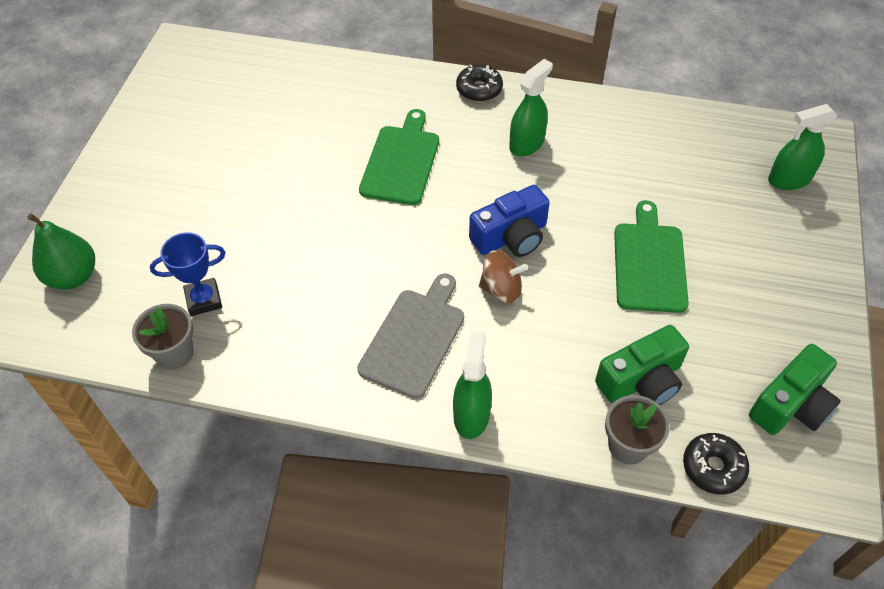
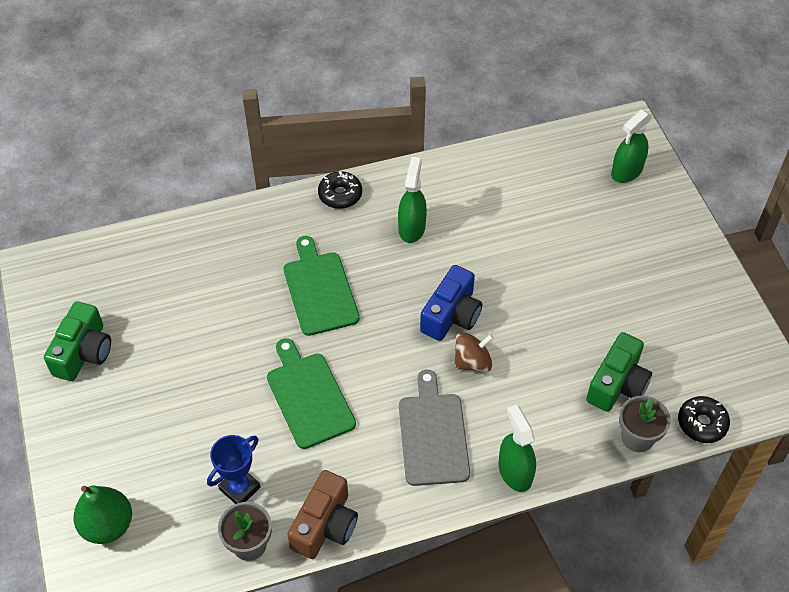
camera: 30 degrees left, 0 degrees up
(253, 371) = (325, 525): none -> brown camera
(649, 263) = (567, 288): green cutting board -> green cutting board (309, 396)
(791, 405) = (725, 351): green camera -> green camera (83, 352)

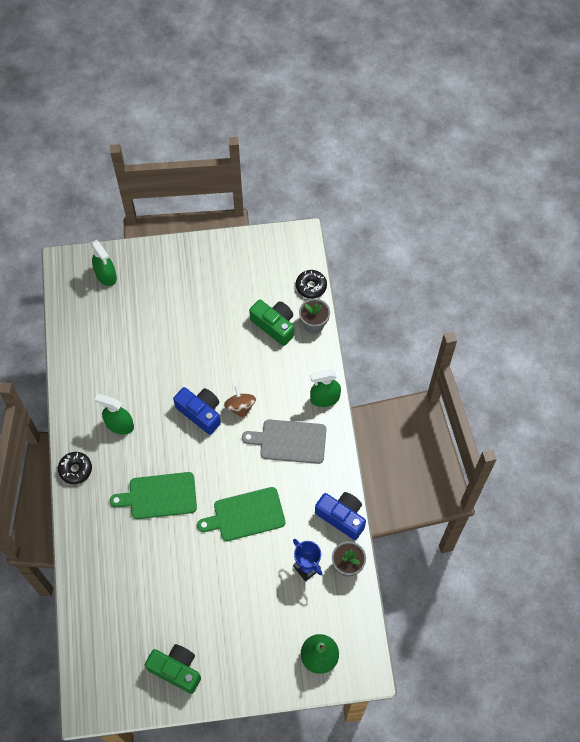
camera: 80 degrees left, 10 degrees up
(325, 525) = (342, 517): brown camera -> blue camera

